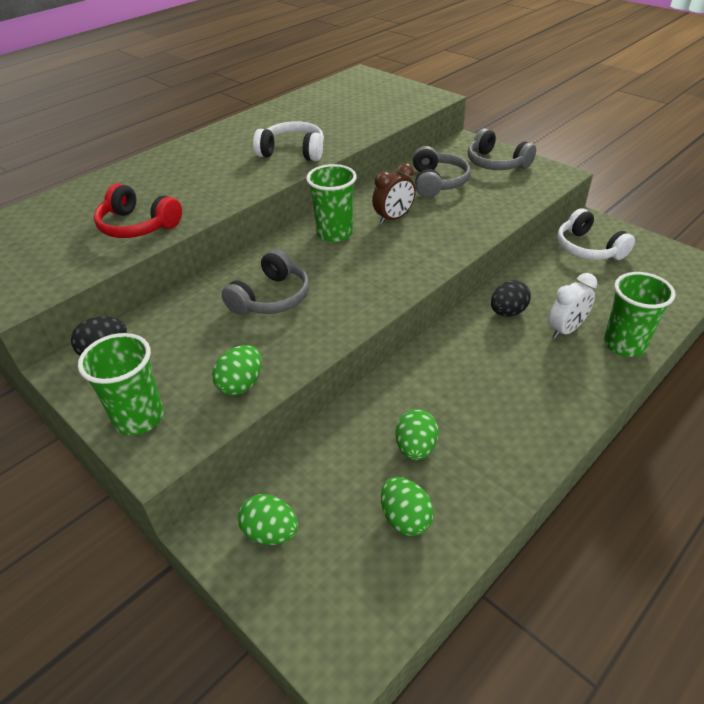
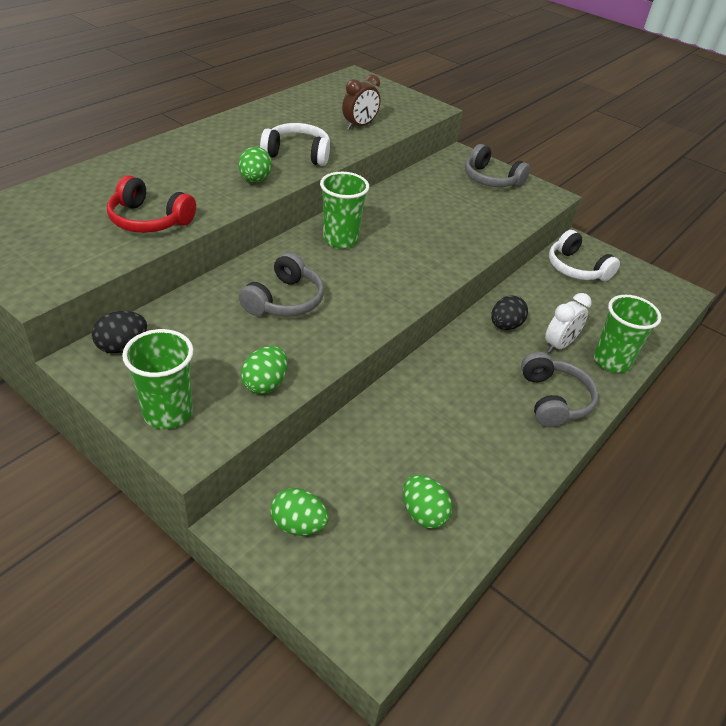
camera: 10 degrees left, 0 degrees up
(393, 218) = (397, 228): brown clock -> brown clock (359, 126)
(415, 448) = (428, 450): green egg -> green egg (255, 180)
(437, 182) = (436, 194): grey headphones -> grey headphones (554, 400)

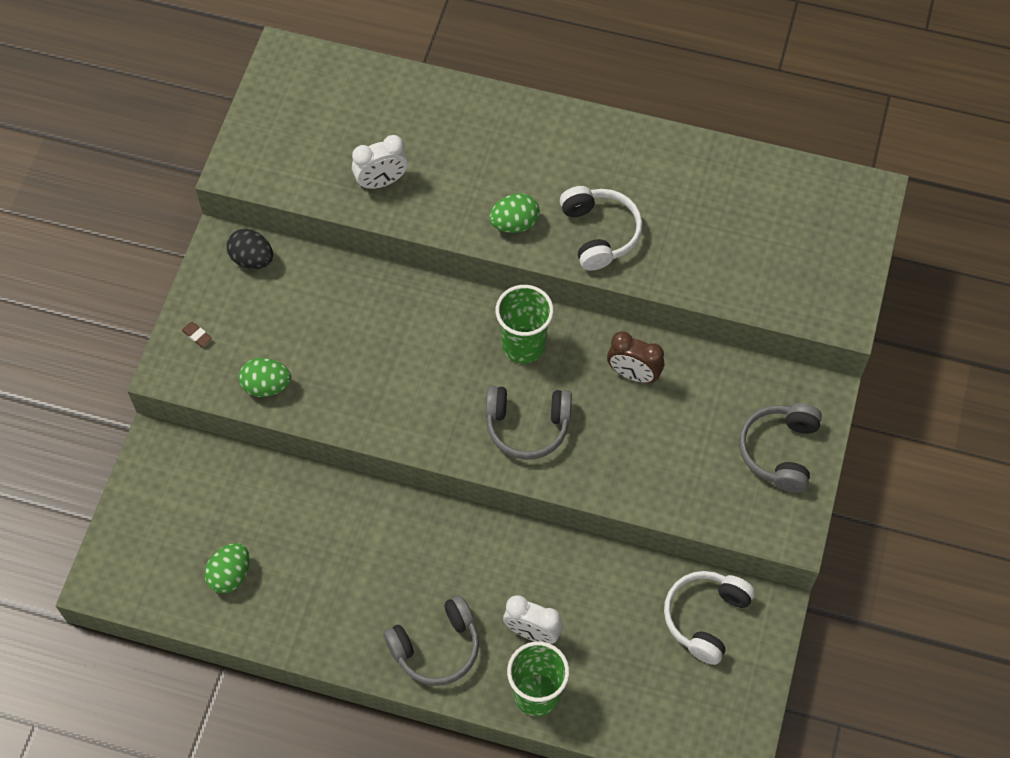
camera: 70 degrees right, 20 degrees up
(149, 220) = (381, 182): red headphones -> white clock
(168, 413) = (197, 335): green cup -> brown eraser
(285, 300) = (387, 345): grey headphones -> grey headphones (527, 426)
(298, 525) = (174, 486): green egg -> none
(359, 126) = (720, 260): brown clock -> brown clock (633, 374)
(505, 326) = (533, 567): black egg -> none

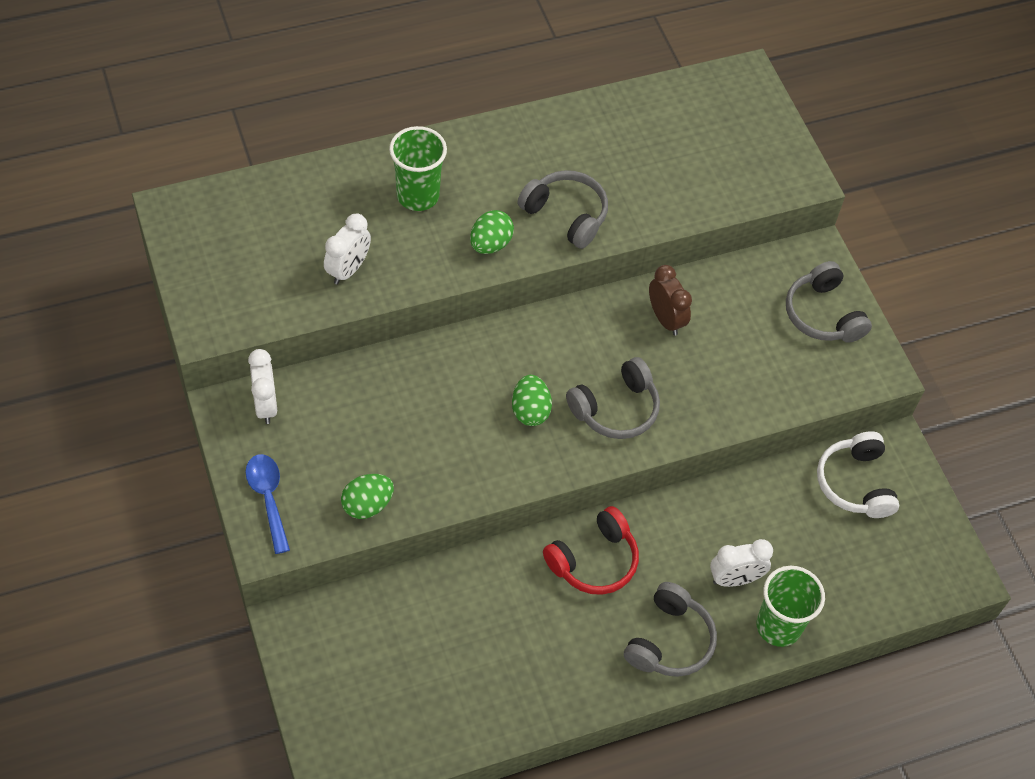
camera: 40 degrees left, 5 degrees down
(197, 335) = (268, 498): brown eraser -> blue spoon
(230, 575) = (447, 693): green egg -> green egg (530, 411)
(252, 259) = (266, 405): black egg -> white clock
(428, 544) = (594, 561): none -> red headphones
(523, 345) = (560, 346): green cup -> green cup (418, 196)
(600, 233) = (566, 215): white headphones -> grey headphones
(633, 374) = (665, 319): brown clock -> brown clock turned 105 degrees counterclockwise

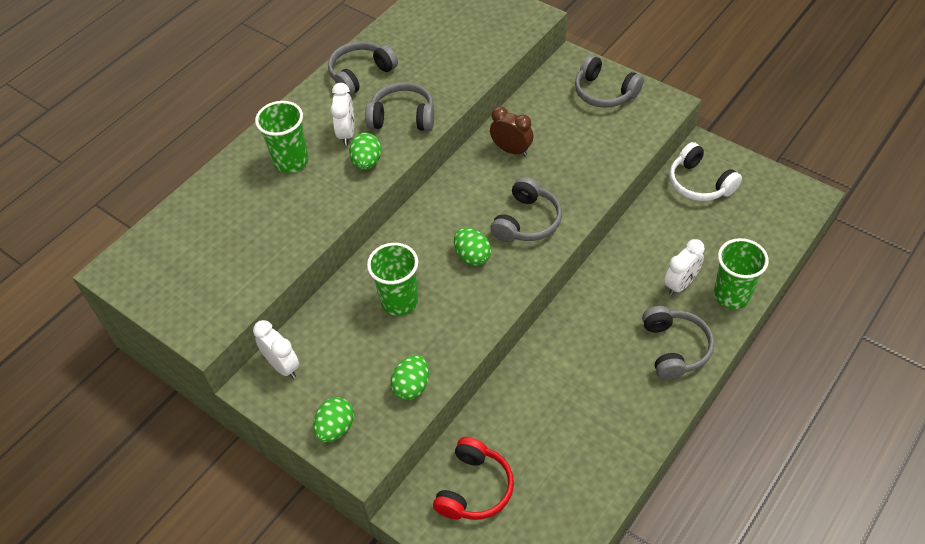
camera: 25 degrees left, 5 degrees down
(268, 498) = (336, 428): blue spoon -> green egg
(348, 270) = (279, 234): white clock -> white clock (347, 133)
(422, 411) = (399, 301): none -> green cup
(562, 137) = (360, 74): none -> grey headphones
(594, 561) = (584, 330): red headphones -> red headphones (475, 488)

